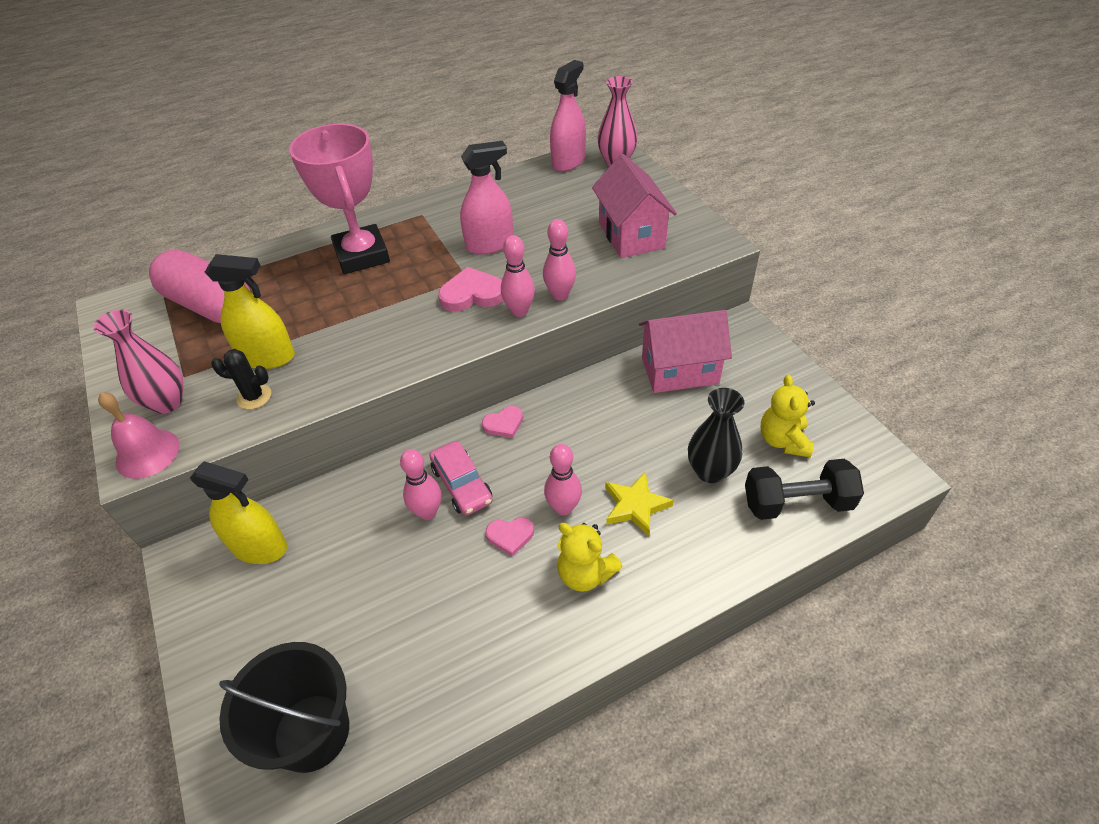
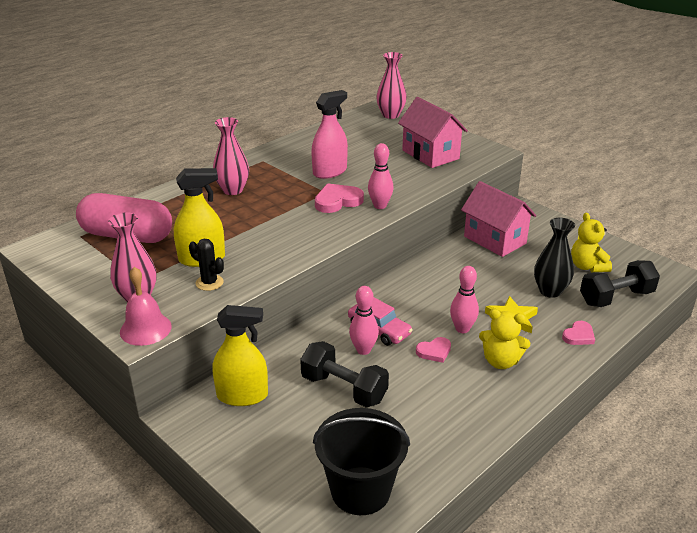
camera: 20 degrees left, 15 degrees down
(254, 397) = (209, 283): black cactus -> black cactus turned 45 degrees clockwise
(361, 255) = (233, 190): pink trophy -> pink vase
(374, 567) = (344, 389): none -> black dumbbell
(504, 424) = (387, 290): pink heart -> pink heart (578, 336)
(560, 295) = (403, 193): pink bowling pin -> none
(568, 161) = (354, 118): pink spray bottle -> none
(679, 370) = (495, 240): pink house -> pink house turned 75 degrees clockwise

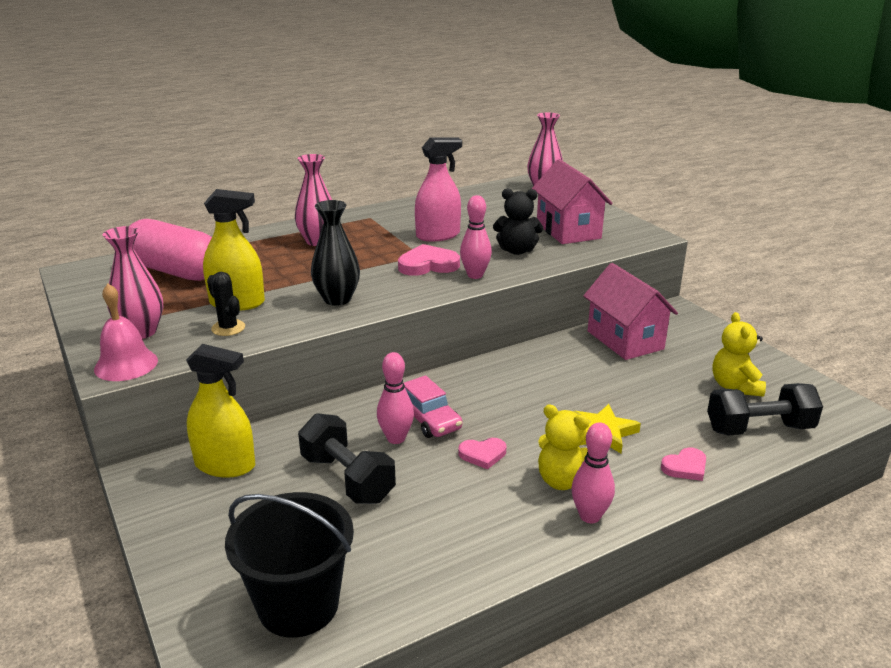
camera: 15 degrees right, 5 degrees down
(400, 178) = (516, 251): none -> black teddy bear
(462, 329) = (532, 434): pink bowling pin -> pink bowling pin (590, 516)
(550, 291) = (670, 407): black vase -> black vase (337, 299)

